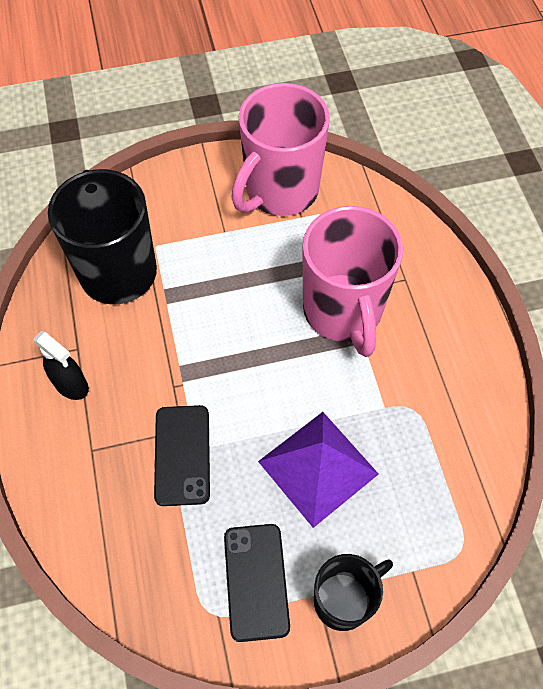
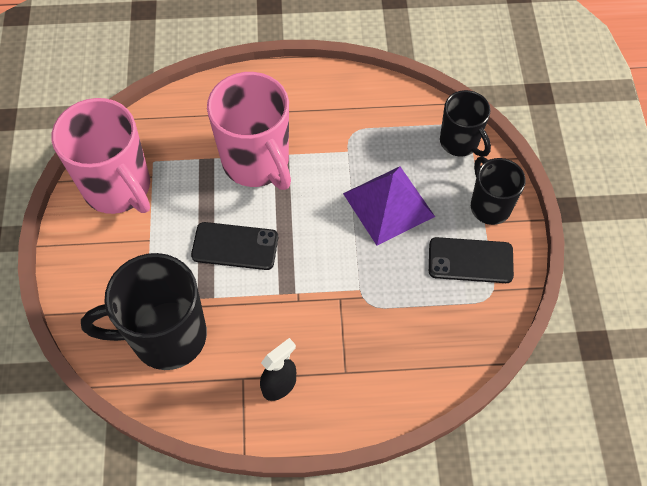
camera: 80 degrees left, 0 degrees up
(182, 455) = (362, 300): black phone -> black phone (235, 246)
(343, 312) = (257, 162): pink mug -> pink mug turned 60 degrees clockwise
(436, 549) = (460, 142): none -> black mug

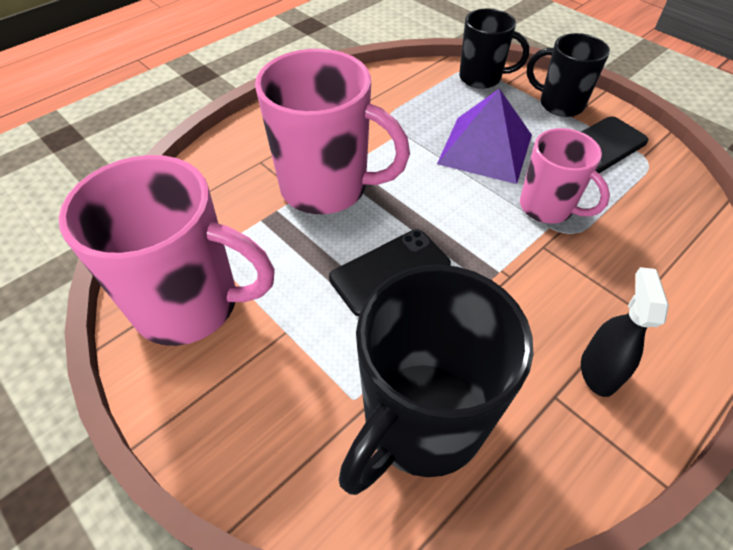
camera: 40 degrees left, 10 degrees down
(375, 276) = (547, 207): none -> pink mug

